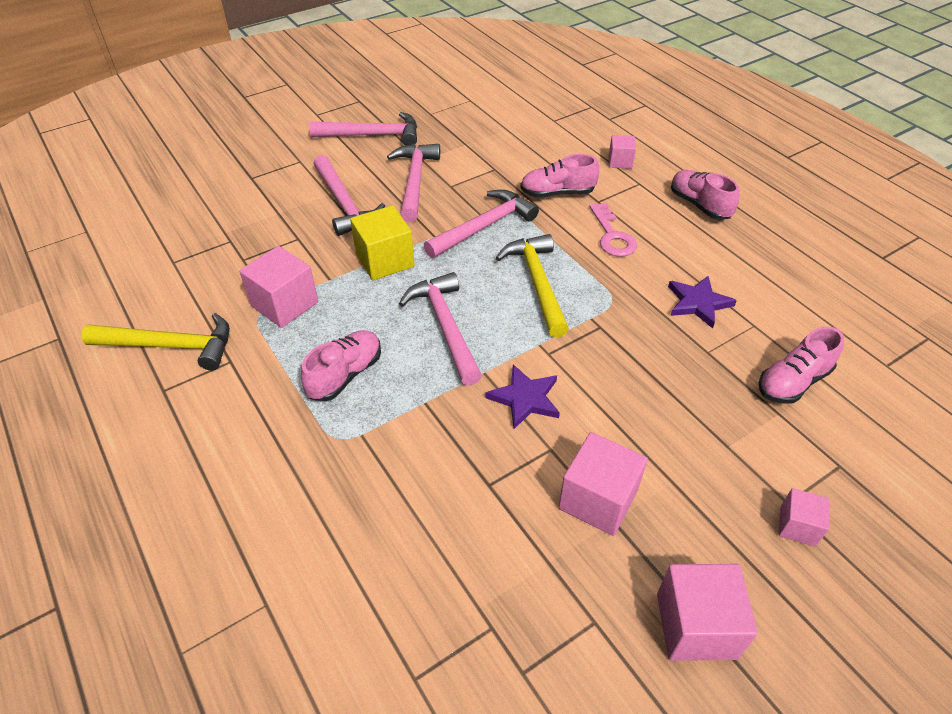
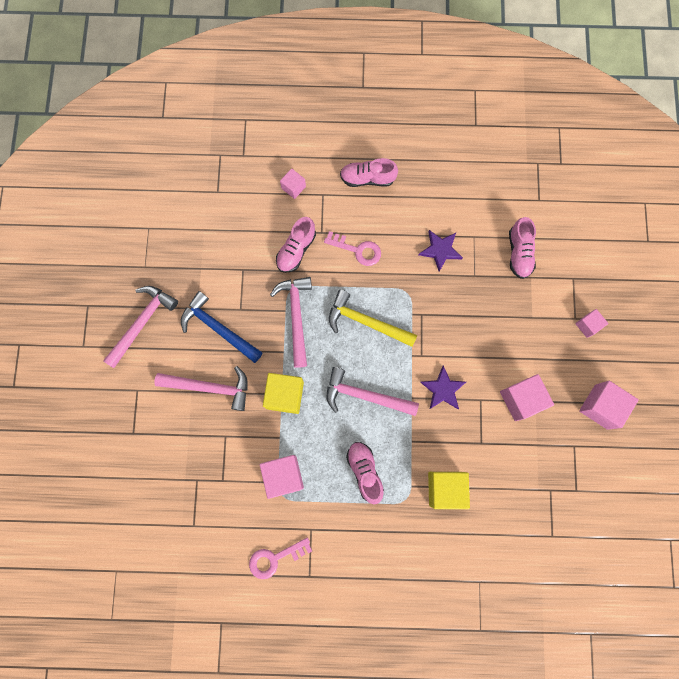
camera: 55 degrees left, 30 degrees up
(170, 346) = (275, 558): yellow hammer -> pink key
(386, 476) = (445, 489): none -> yellow cube
(415, 181) = (218, 328): pink hammer -> blue hammer

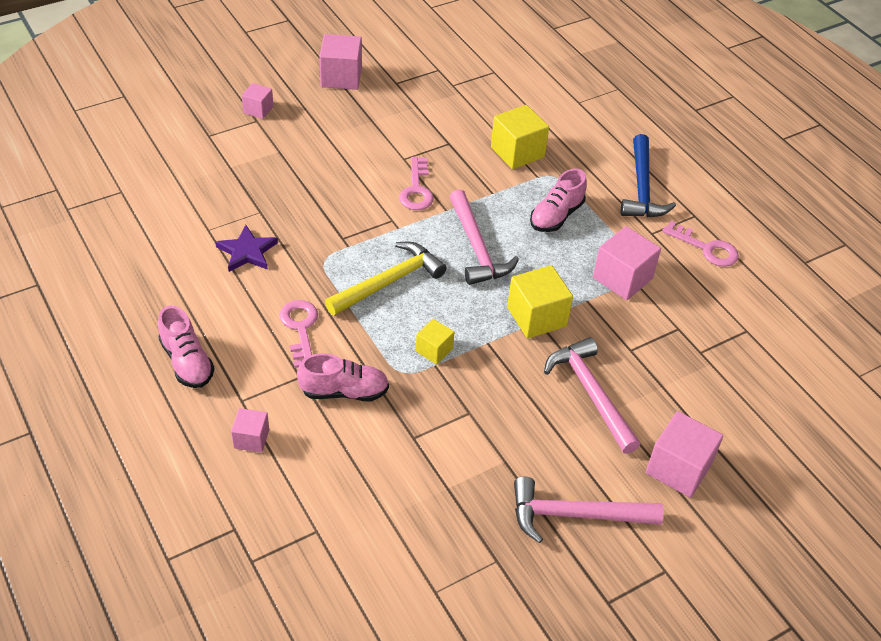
camera: 125 degrees left, 30 degrees down
(218, 328) = (512, 423): blue hammer -> blue hammer (642, 188)
(296, 316) = (434, 350): pink hammer -> yellow cube
(366, 322) = (389, 282): yellow hammer -> yellow hammer turned 120 degrees counterclockwise
(443, 389) = (416, 189): purple star -> pink key
(519, 253) = (205, 185): pink shoe -> none
(521, 399) = (379, 130): pink cube -> pink cube (678, 468)

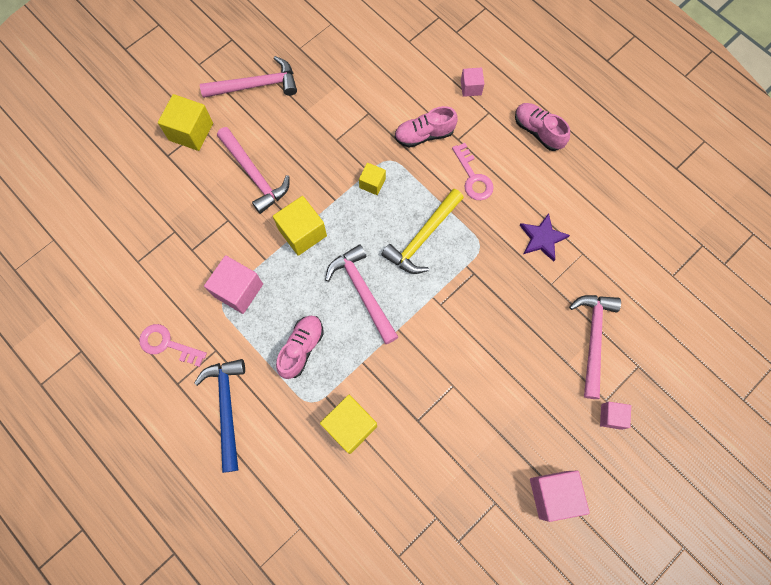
camera: 170 degrees right, 25 degrees up
(242, 162) = (593, 339): none -> pink hammer
(416, 189) = (430, 347): pink key -> none
(678, 468) = (191, 132): pink cube -> yellow cube

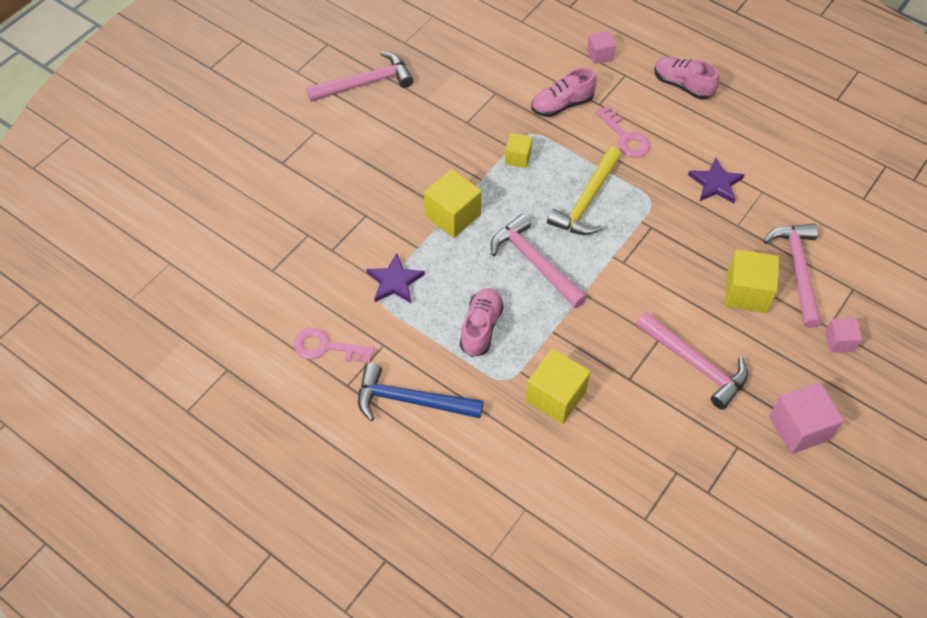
camera: 10 degrees left, 15 degrees down
(191, 132) = (303, 136): yellow cube -> yellow cube (746, 292)
(227, 408) = (411, 400): blue hammer -> blue hammer turned 60 degrees counterclockwise
(238, 290) = (395, 281): pink cube -> purple star
(254, 175) = (385, 168): pink hammer -> pink hammer (695, 364)

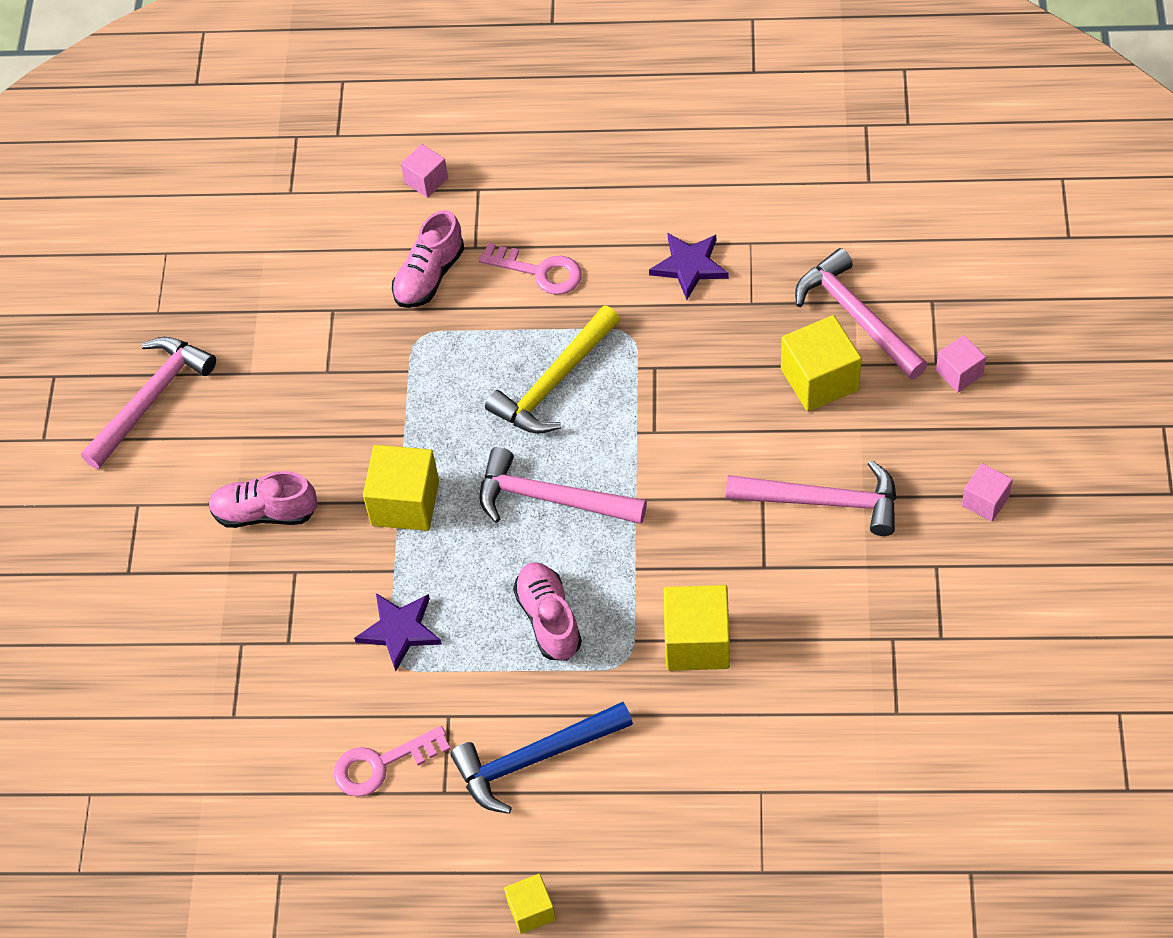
camera: 30 degrees left, 0 degrees up
(517, 158) = (427, 379): yellow cube -> yellow cube (531, 910)
(586, 201) = (554, 382): yellow hammer -> yellow hammer turned 45 degrees clockwise
(682, 85) = (559, 161): pink shoe -> pink shoe (265, 513)
(799, 428) = (985, 501): pink cube -> pink cube, size x0.58

